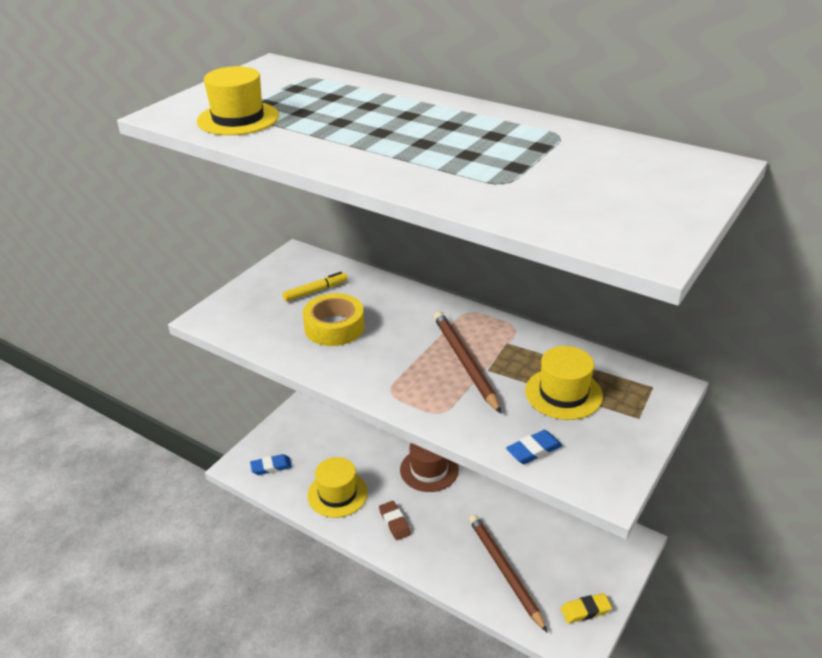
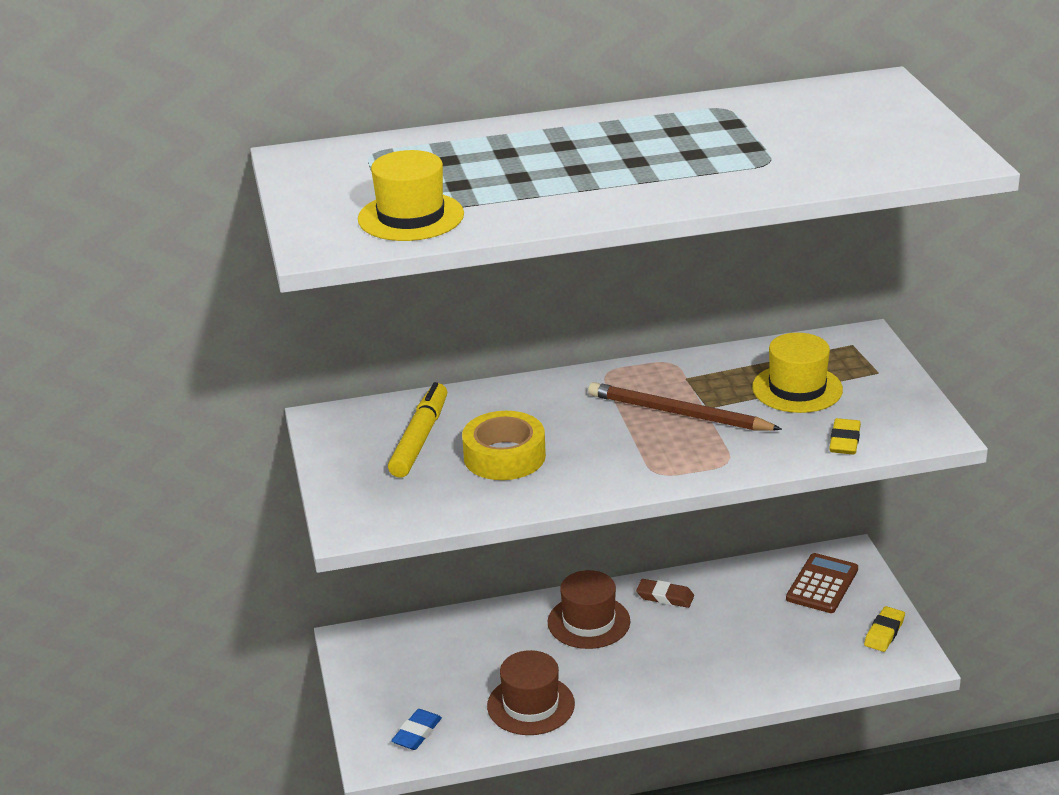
camera: 45 degrees left, 5 degrees down
(315, 291) = (420, 438): yellow marker -> yellow marker, size x1.51
(337, 494) = (531, 705): yellow hat -> brown hat
(394, 522) = (626, 687): brown eraser -> brown eraser (665, 597)
(504, 571) = (782, 653): brown pencil -> none
(534, 450) = (844, 441): blue eraser -> yellow eraser
(590, 547) = (822, 584): none -> brown calculator

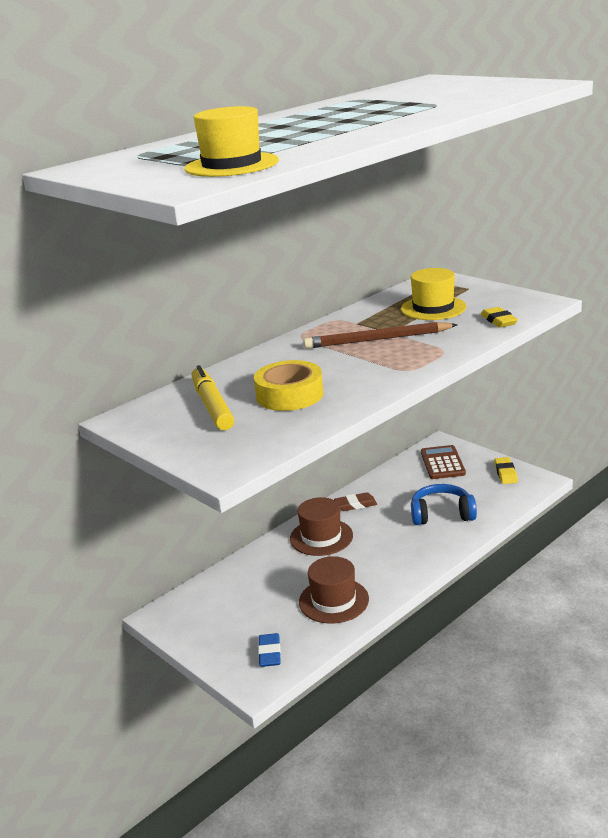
camera: 30 degrees left, 5 degrees down
(749, 653) = (442, 514): none -> blue headphones

